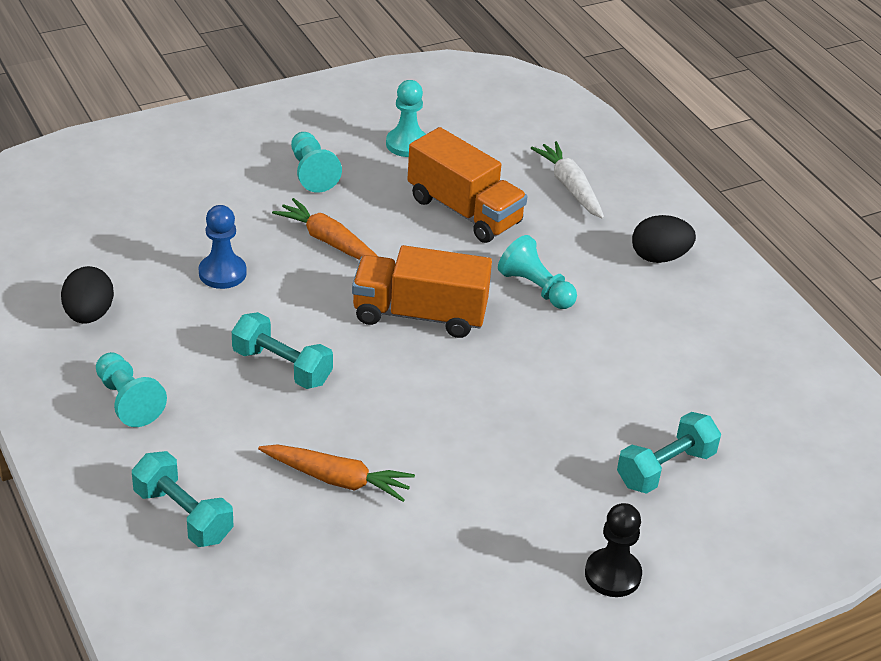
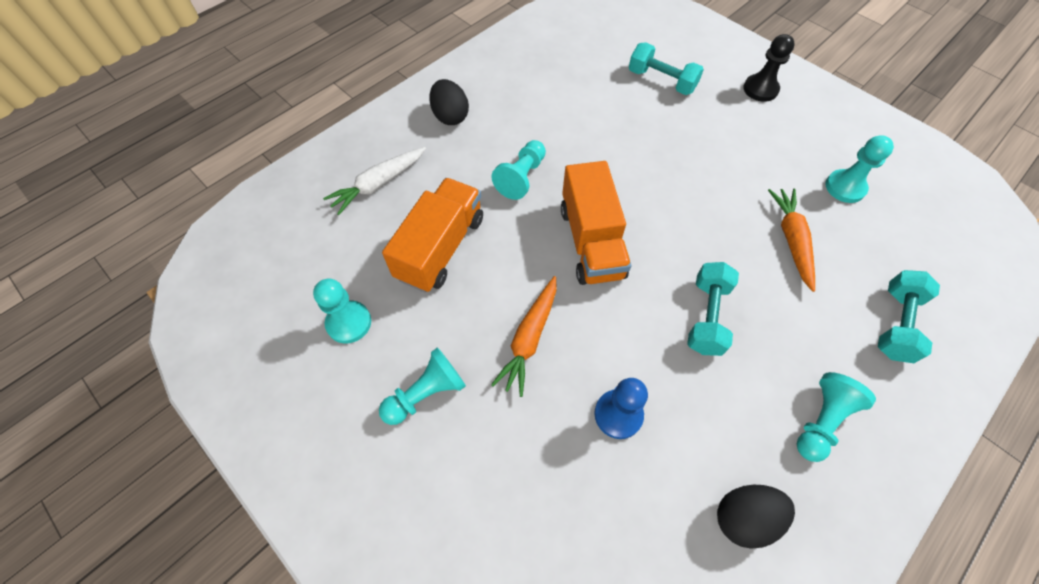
camera: 105 degrees left, 20 degrees up
(389, 576) = (845, 187): none -> turquoise pawn

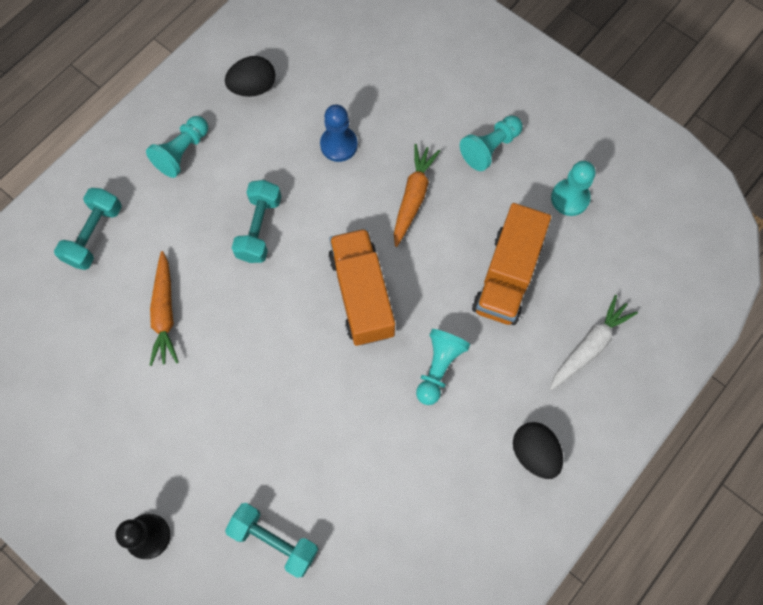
camera: 175 degrees right, 10 degrees up
(845, 187) = (90, 384): turquoise pawn -> none

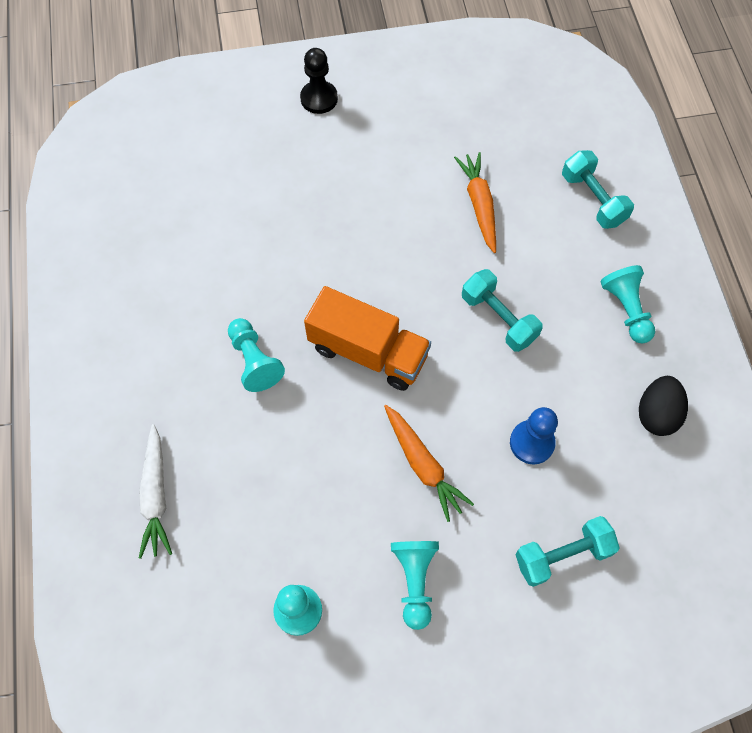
camera: 130 degrees right, 5 degrees down
(165, 313) = (479, 205): orange carrot -> orange carrot turned 45 degrees clockwise
(274, 540) = (242, 165): turquoise dumbbell -> turquoise dumbbell (562, 555)
(507, 276) = (278, 482): orange truck -> none
(534, 453) = (124, 376): black egg -> none

